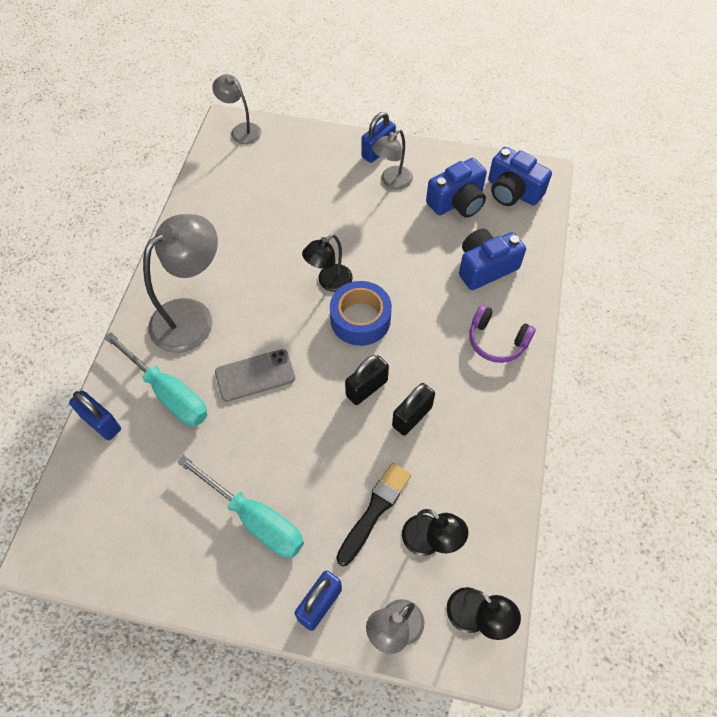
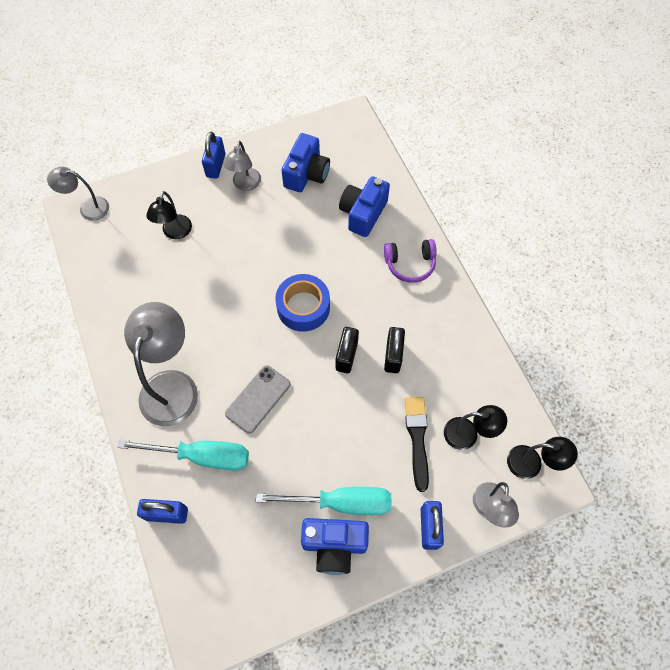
camera: 35 degrees left, 5 degrees up
(329, 282) = (258, 293): black lamp -> black lamp (175, 233)
(512, 191) = (340, 143): blue camera -> blue camera (334, 545)

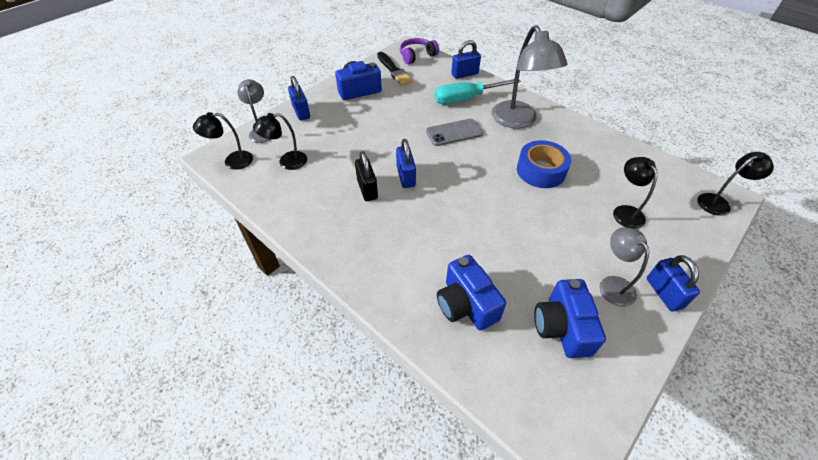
camera: 155 degrees right, 15 degrees down
(88, 208) = (718, 202): grey lamp -> black lamp
(258, 399) = (454, 133): grey phone -> grey phone turned 60 degrees clockwise
(303, 307) = (464, 196): blue tape -> blue tape (541, 171)
(341, 502) = (364, 106): turquoise screwdriver -> none
(346, 356) = (406, 176): black padlock -> blue padlock
(363, 213) = (466, 304): blue camera -> blue camera turned 150 degrees clockwise
(410, 264) = (387, 269): purple headphones -> purple headphones (417, 56)
(417, 439) = (325, 148): black brush -> black brush (393, 70)

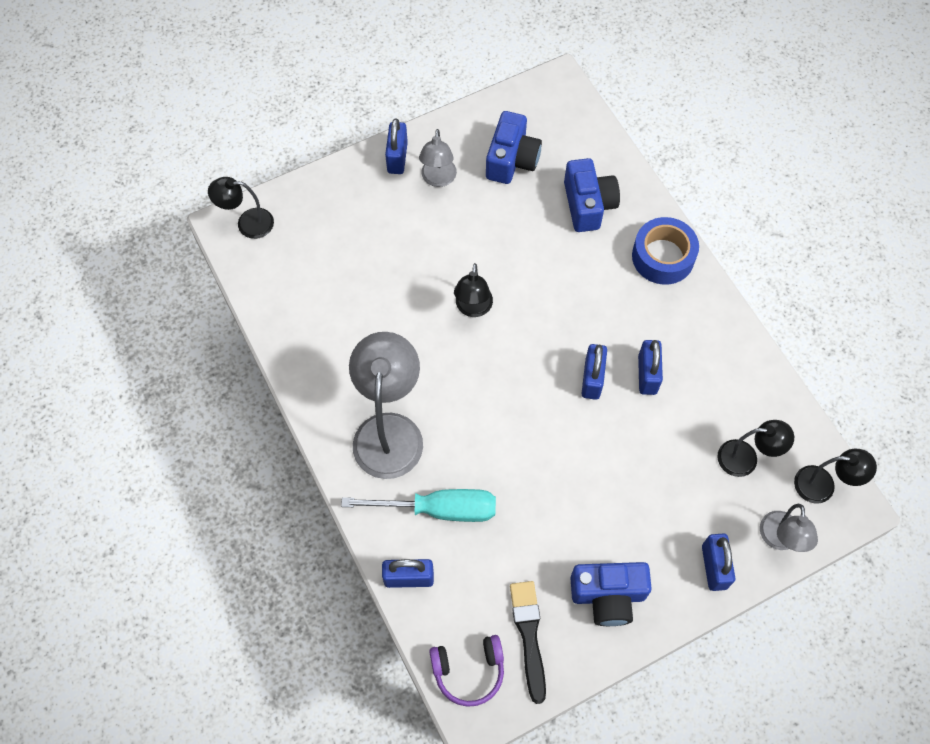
camera: 160 degrees left, 15 degrees up
(367, 189) = (647, 374): black padlock -> blue padlock
(454, 133) = (494, 438): grey phone -> none
(541, 171) = (416, 332): blue tape -> blue tape (663, 257)
(625, 212) = (361, 246): black lamp -> black lamp (473, 308)

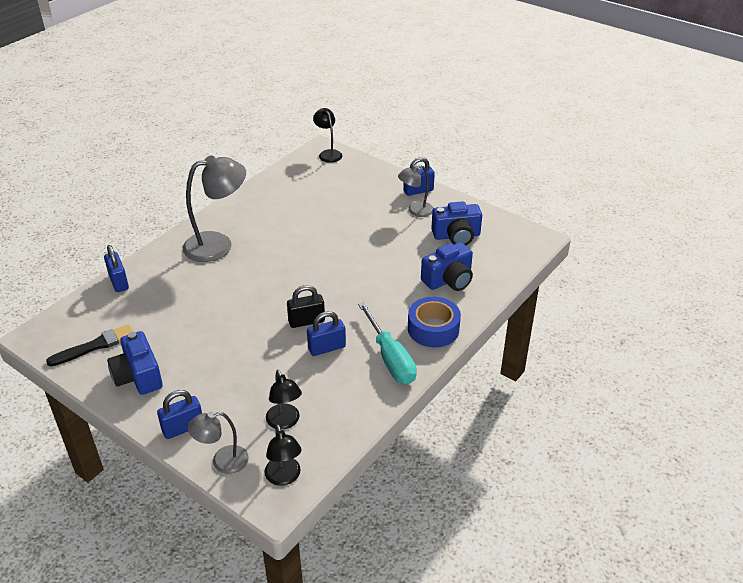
camera: 65 degrees right, 25 degrees down
(439, 509) = (172, 280): turquoise screwdriver -> turquoise screwdriver (390, 358)
(468, 670) = (62, 325): purple headphones -> none
(473, 308) = (327, 252): black lamp -> none
(592, 379) = (306, 321): blue padlock -> black padlock

